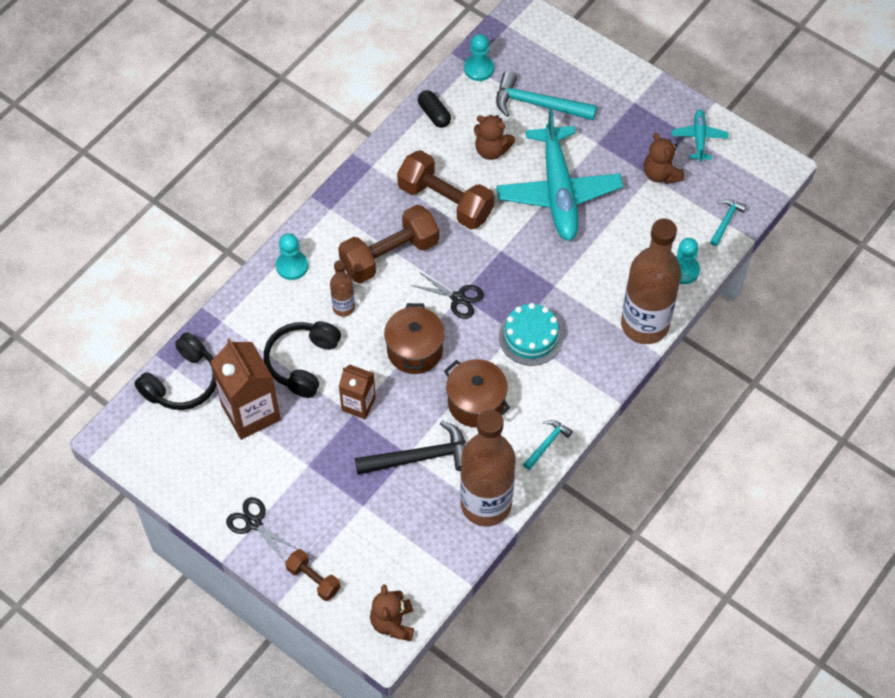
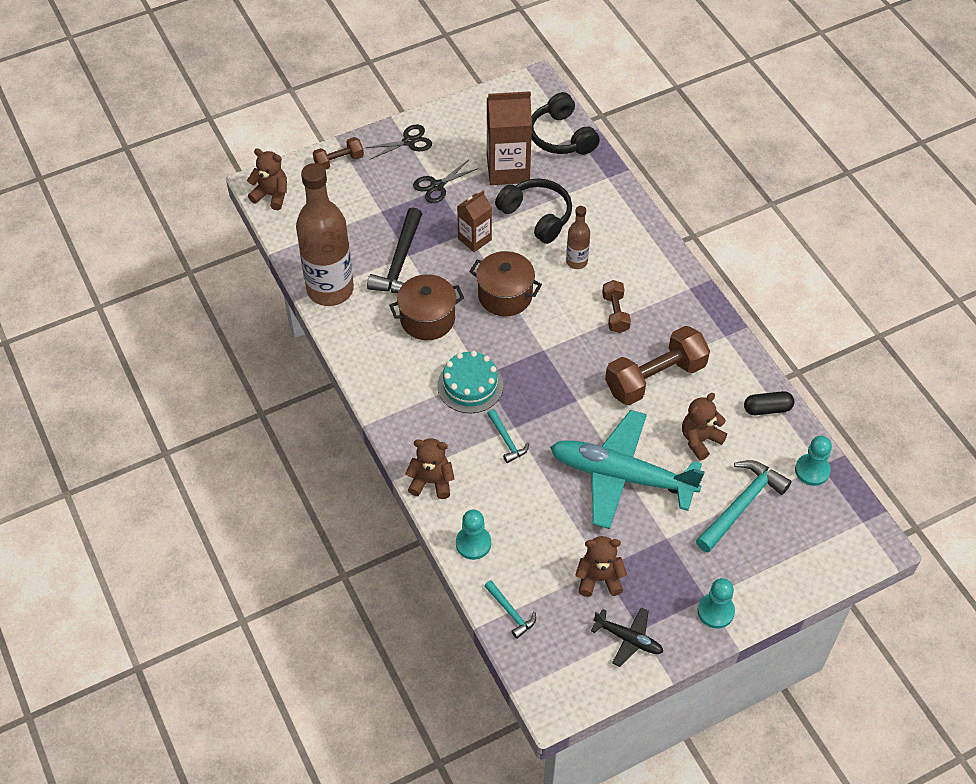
camera: 115 degrees right, 5 degrees down
(292, 266) = (639, 240): turquoise pawn -> turquoise pawn (715, 611)
(389, 255) = (615, 313): brown dumbbell -> brown dumbbell, size x0.53
(458, 298) = (541, 347): black scissors -> black scissors (437, 186)
(547, 444) = (357, 353): turquoise hammer -> turquoise hammer (506, 440)
(644, 325) = (431, 481): brown bottle -> brown teddy bear
(699, 138) = (628, 639): turquoise plane -> black plane

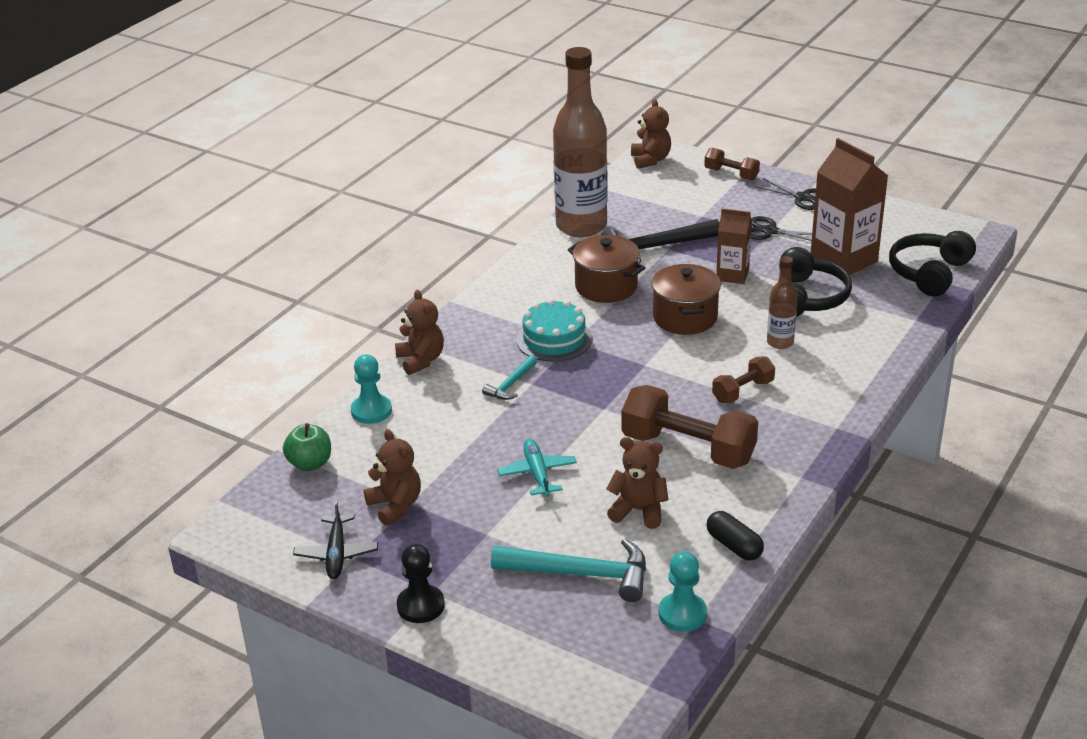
camera: 60 degrees right, 20 degrees down
(510, 612) = (310, 463): turquoise hammer -> green apple
(622, 476) = (537, 473): turquoise plane -> turquoise plane, size x0.46
(715, 611) = (420, 605): turquoise pawn -> black pawn

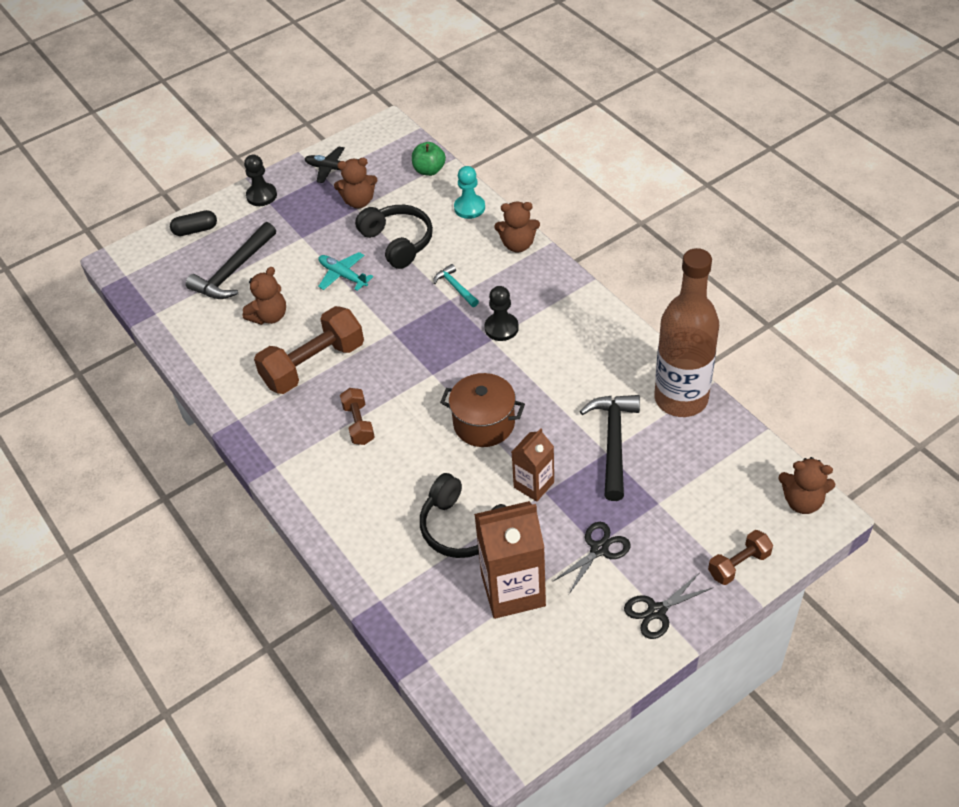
camera: 115 degrees right, 15 degrees up
(537, 473) = (343, 275): turquoise plane -> turquoise plane turned 150 degrees counterclockwise
(554, 339) = (501, 328): turquoise cake -> black pawn
(580, 574) = (234, 271): turquoise hammer -> black hammer
(606, 286) = (563, 385): brown pot -> none
(682, 614) = (164, 307): turquoise pawn -> none
(734, 546) = (200, 354): black capsule -> black capsule (195, 230)
(780, 342) = (408, 476): brown bottle -> none
(929, 273) = (449, 656): black headphones -> black headphones (398, 242)

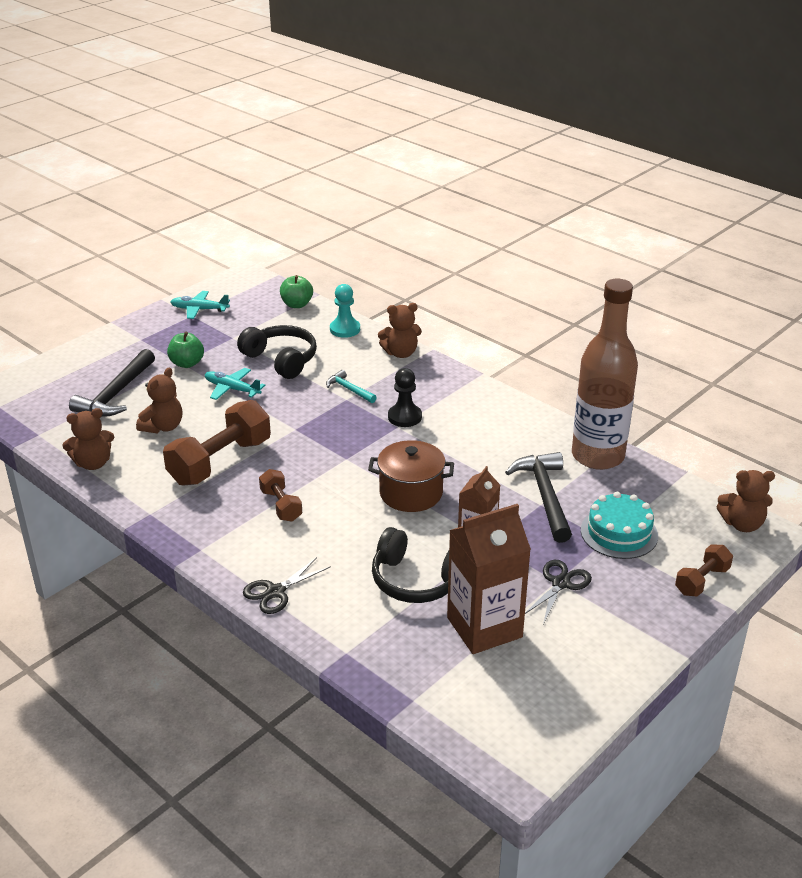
camera: 15 degrees left, 15 degrees down
(195, 230) = (67, 365): black capsule -> none
(261, 196) = (131, 334): black pawn -> none
(307, 238) = (187, 363): none -> green apple
(333, 169) = (199, 309): black plane -> turquoise plane
(359, 201) = (233, 332): brown teddy bear -> brown teddy bear (93, 463)
(656, 611) = (636, 628): black scissors -> black scissors (275, 592)
(674, 496) = (619, 533): none -> turquoise cake

